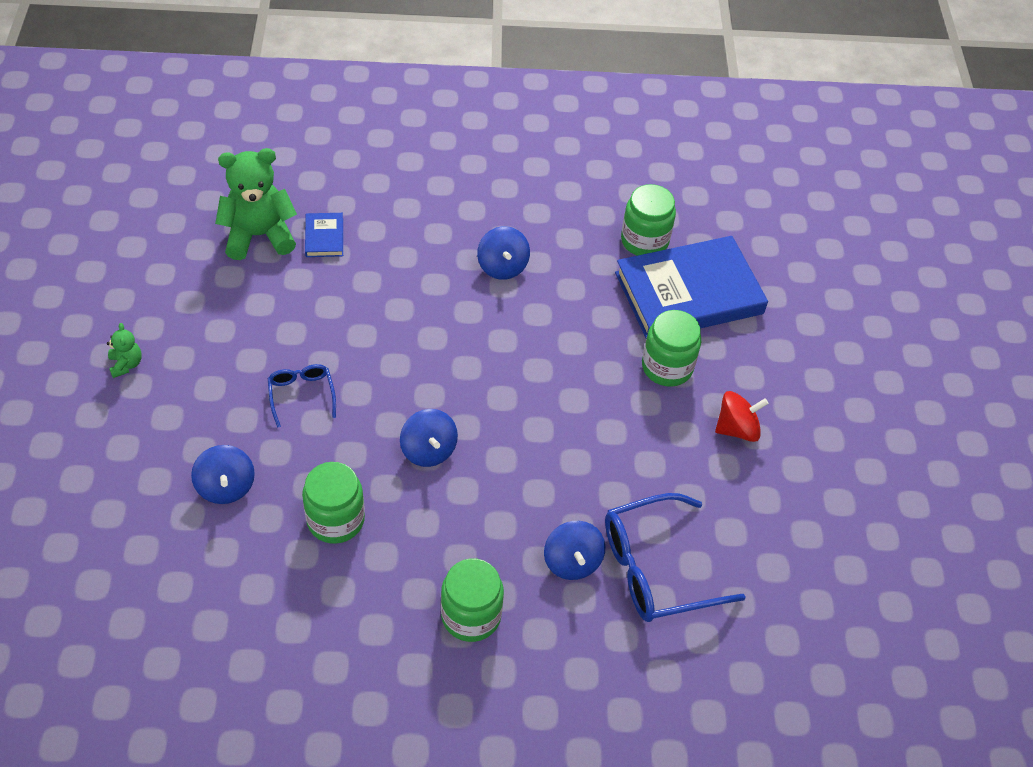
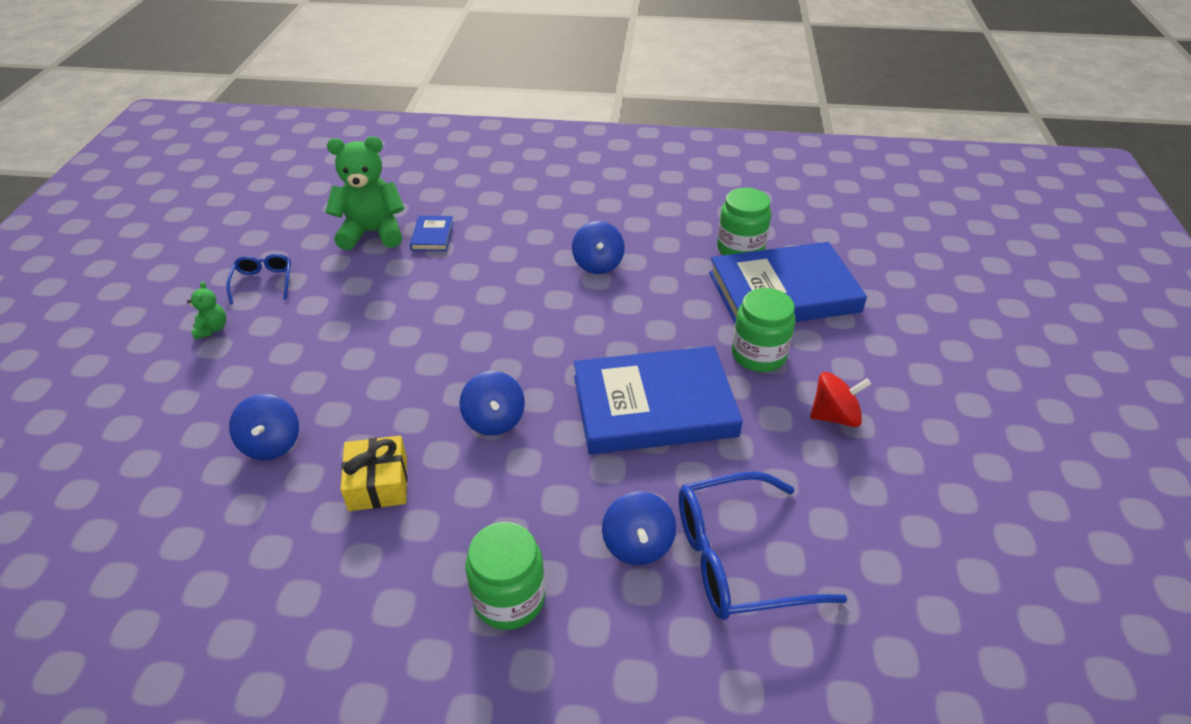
camera: 10 degrees right, 10 degrees down
(301, 395) = (375, 363): blue glasses -> blue glasses (263, 282)
(335, 520) = (378, 483): green jar -> yellow gift
(574, 427) = (654, 406): none -> blue book

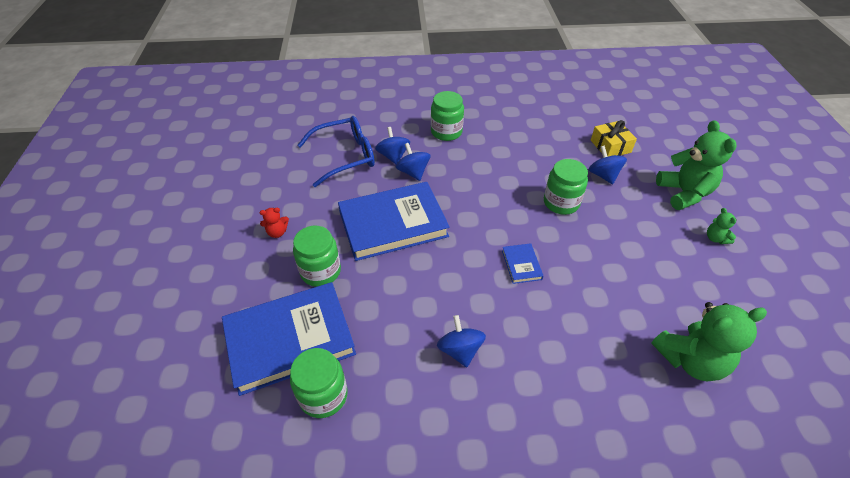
camera: 170 degrees right, 5 degrees up
(177, 395) = (684, 193): none -> green teddy bear
(263, 282) = (726, 284): blue glasses -> none
(378, 483) = (532, 165): yellow gift -> yellow gift (610, 146)
(379, 405) = (561, 203): none -> green jar
(432, 236) = (631, 365): blue book -> blue book (521, 265)
(494, 420) = (488, 203): blue spinning top -> blue spinning top (413, 172)
(834, 416) = (277, 232): red spinning top -> red teddy bear

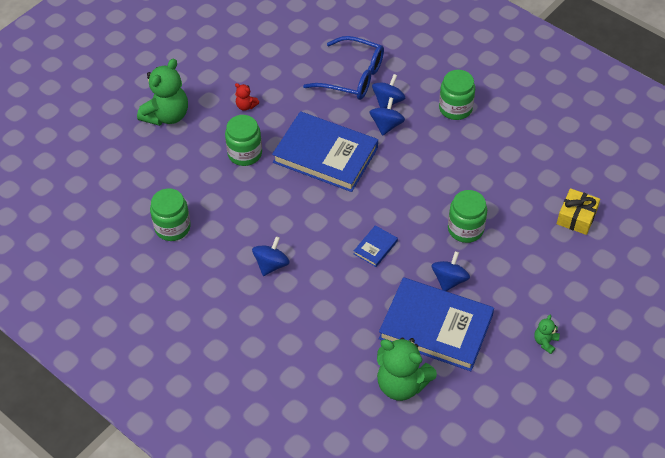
camera: 45 degrees right, 5 degrees up
(290, 339) = (186, 182): blue book -> blue book (436, 327)
(603, 175) = (532, 234): blue spinning top -> blue spinning top (449, 280)
(684, 193) = (576, 296): green teddy bear -> green teddy bear (167, 115)

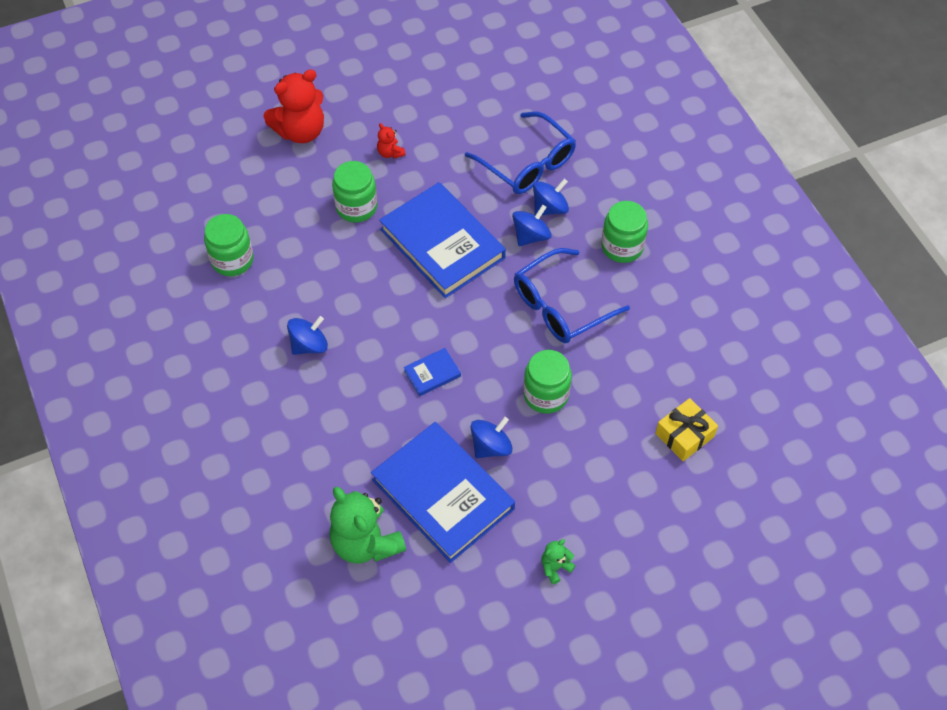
camera: 25 degrees right, 5 degrees up
(167, 115) = (301, 131): green teddy bear -> red teddy bear
(438, 165) = (560, 306): none -> blue glasses

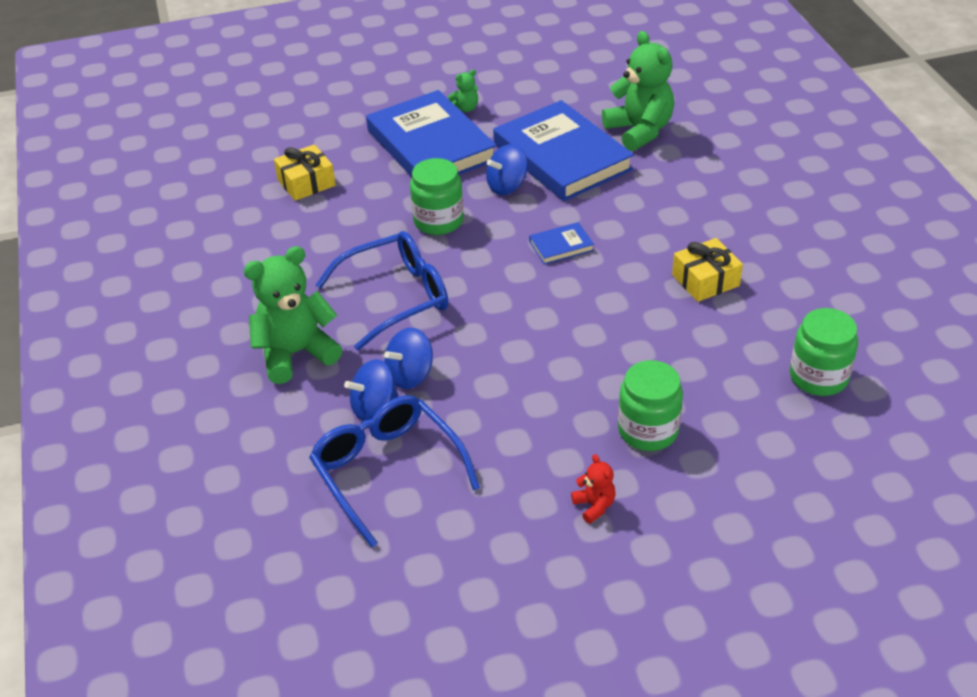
camera: 170 degrees left, 15 degrees down
(301, 131) = (740, 555): red teddy bear -> none
(309, 345) = (705, 280): blue spinning top -> yellow gift
(442, 243) = (531, 375): blue book -> blue book (430, 145)
(622, 247) = (296, 353): green jar -> green teddy bear

